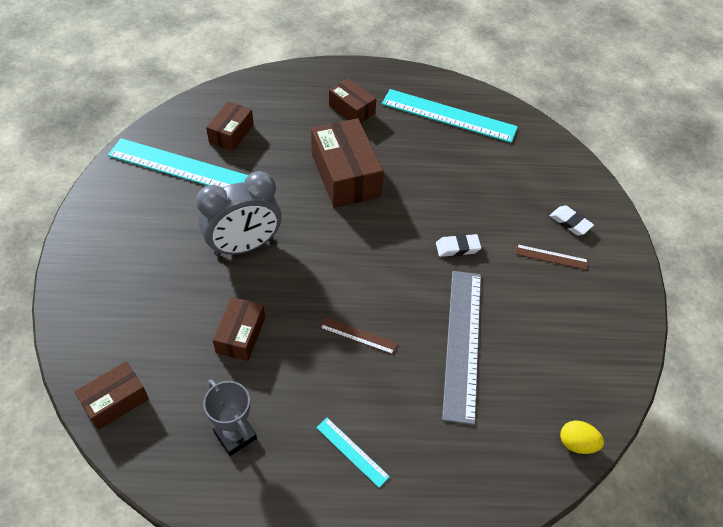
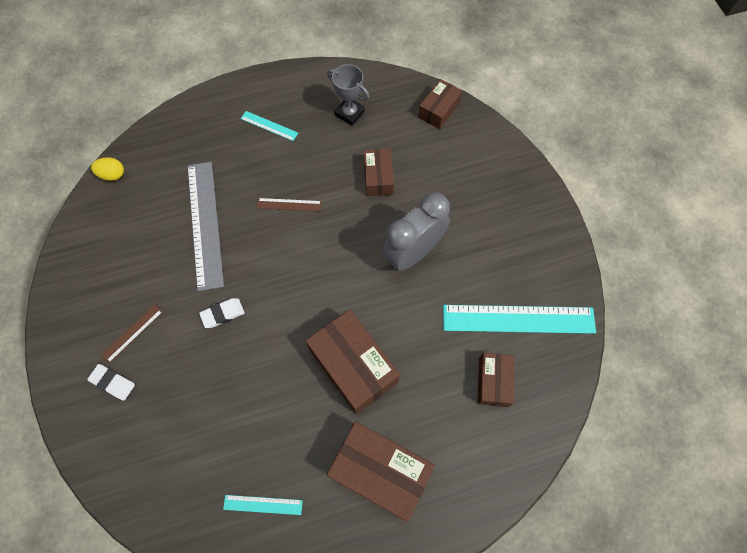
camera: 165 degrees right, 15 degrees up
(351, 109) = (380, 471): brown box -> brown box, size x1.73
(448, 116) = (263, 504): turquoise ruler -> turquoise ruler, size x0.46
(551, 257) = (132, 333): brown ruler -> brown ruler turned 45 degrees counterclockwise

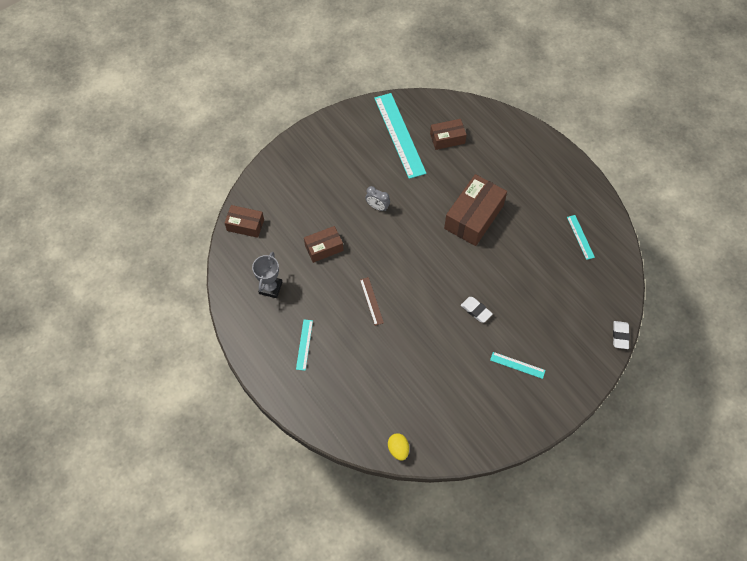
camera: 110 degrees left, 5 degrees down
(113, 382) = (556, 360): white eraser -> white eraser (620, 336)
(132, 333) = (517, 365): brown ruler -> turquoise ruler
(205, 224) = (412, 354): grey ruler -> none
(380, 471) = (530, 182): brown box -> none
(413, 253) = (377, 207): grey clock -> grey clock, size x0.47

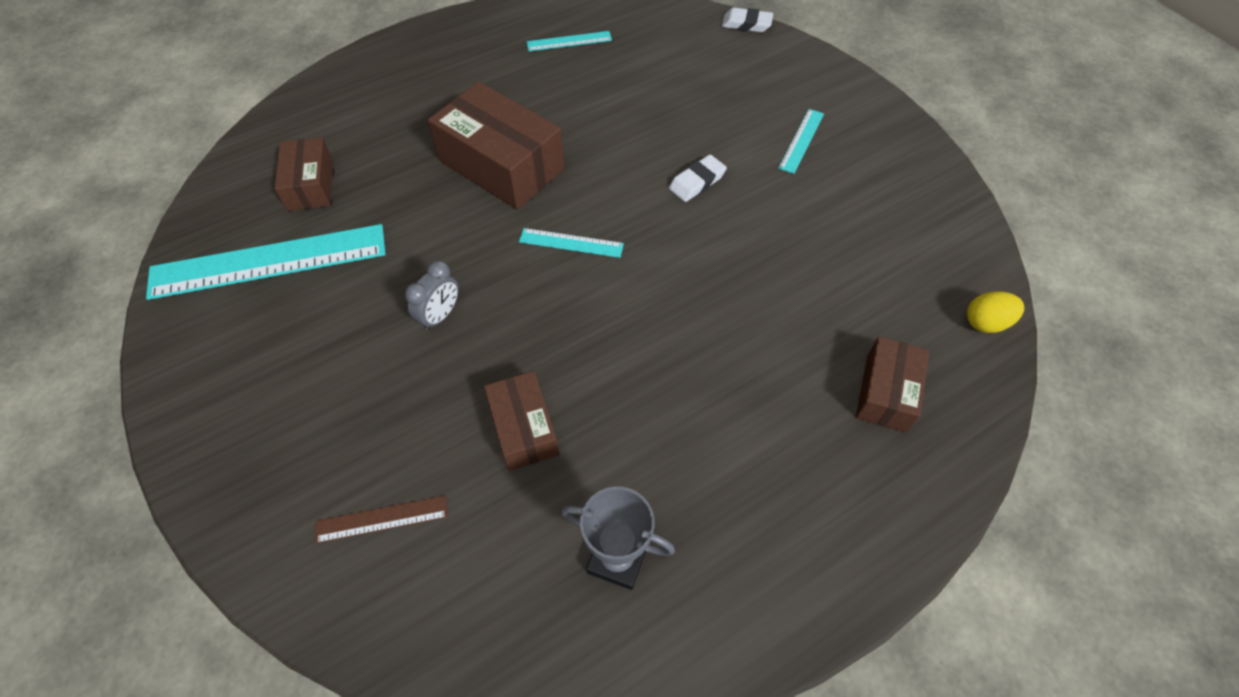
camera: 85 degrees left, 5 degrees down
(245, 225) = (419, 621): brown box -> brown box (886, 393)
(304, 344) = (771, 484): turquoise ruler -> turquoise ruler (571, 243)
(371, 301) = (667, 343): brown ruler -> brown ruler (382, 519)

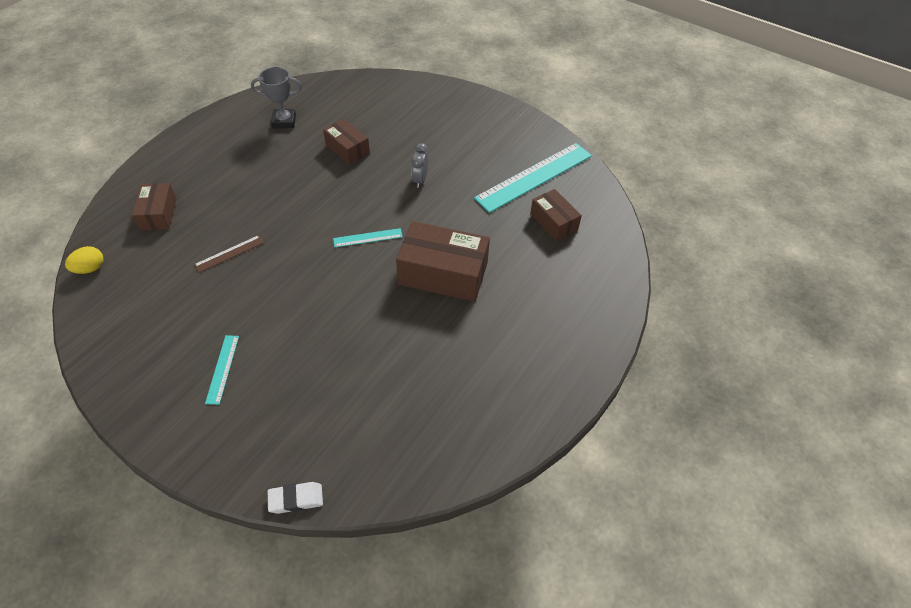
camera: 155 degrees right, 5 degrees down
(382, 519) = (391, 106): brown ruler -> brown ruler (229, 253)
(569, 41) = (459, 408): turquoise ruler -> none
(697, 182) = (298, 305): white eraser -> none

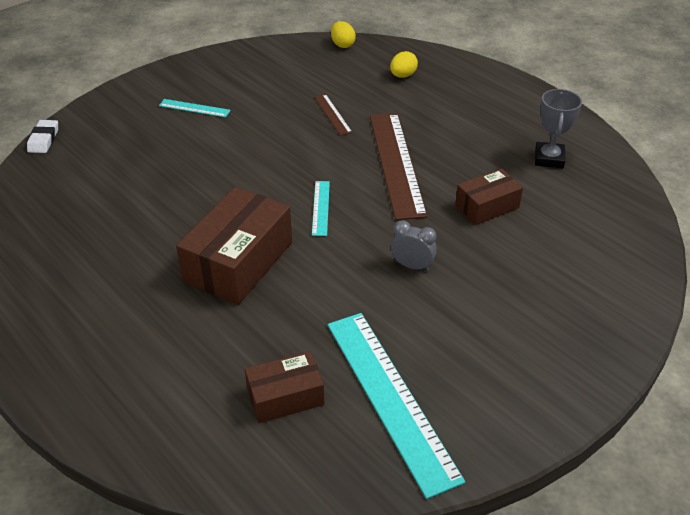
camera: 105 degrees right, 10 degrees down
(158, 214) = (402, 76): brown box -> yellow egg
(301, 201) = (396, 163): none -> brown ruler

